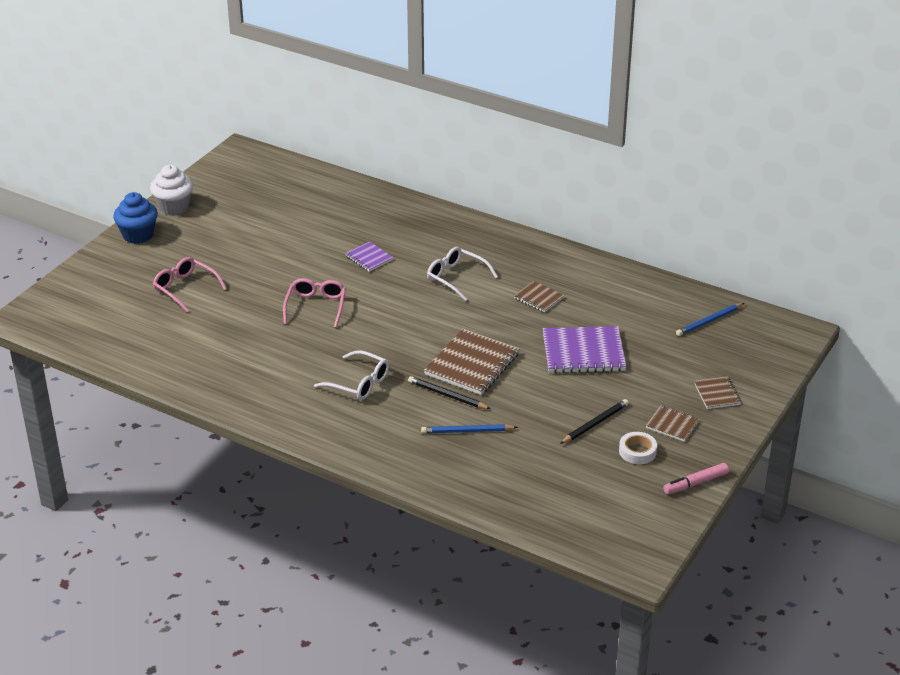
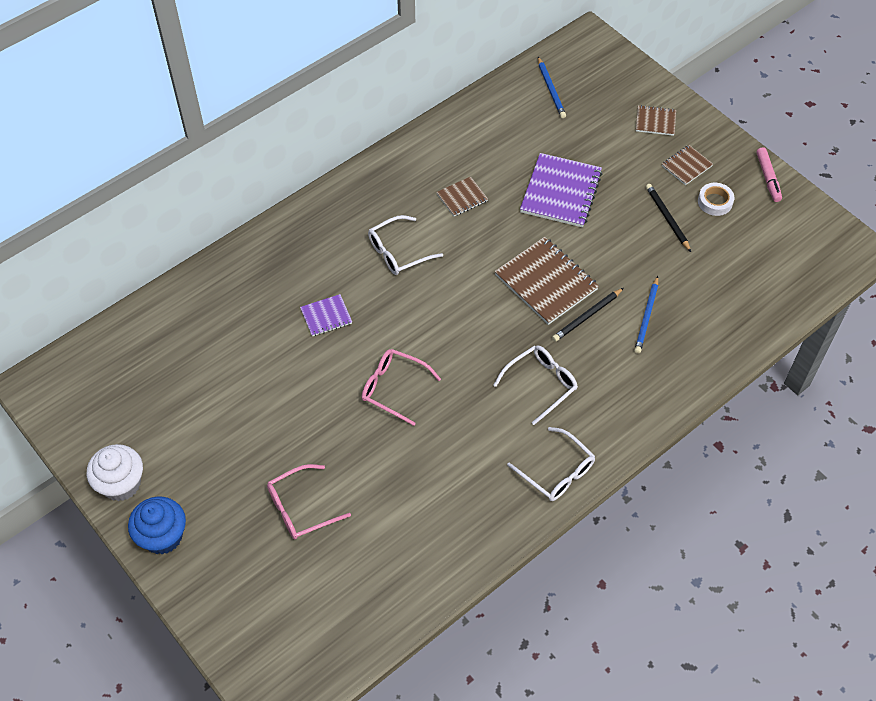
camera: 70 degrees left, 20 degrees up
(273, 409) = (556, 471): none -> white glasses

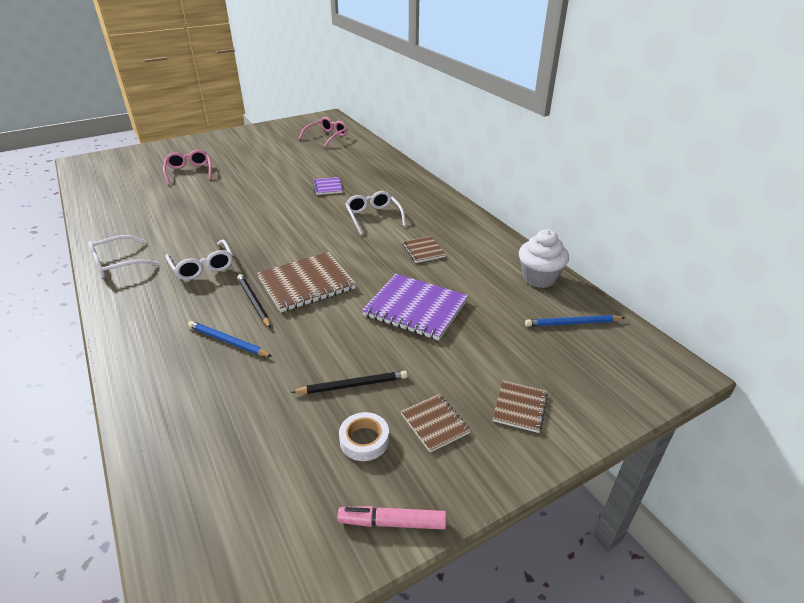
camera: 100 degrees right, 20 degrees down
(121, 484) = (250, 132): white cupcake -> white cupcake (539, 278)
(163, 536) = (209, 139): blue cupcake -> none
(394, 388) = (250, 205): pink glasses -> pink glasses (327, 137)

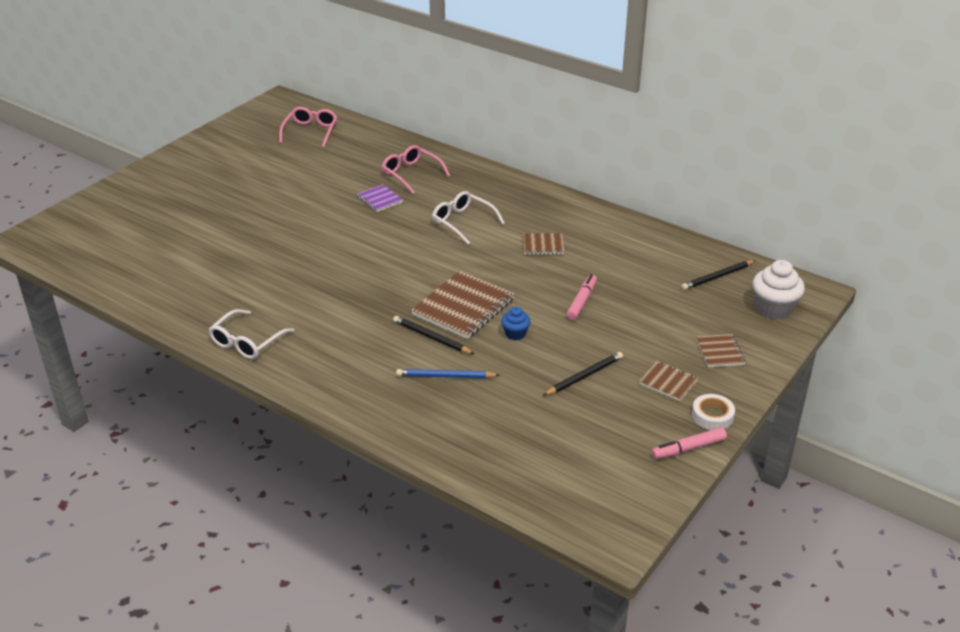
camera: 25 degrees left, 0 degrees up
(189, 172) = (192, 219): pink glasses -> pink glasses (411, 174)
(202, 266) = (341, 320): white glasses -> none
(327, 321) = (515, 334): none -> blue cupcake
(364, 440) = (627, 409): white tape -> white tape (712, 416)
(415, 308) = (582, 301): purple notebook -> pink marker
(423, 250) = (543, 245): brown notebook -> brown notebook turned 45 degrees counterclockwise
(539, 278) = (665, 244): white cupcake -> white cupcake (773, 309)
(572, 323) = (717, 277): blue pencil -> black pencil

